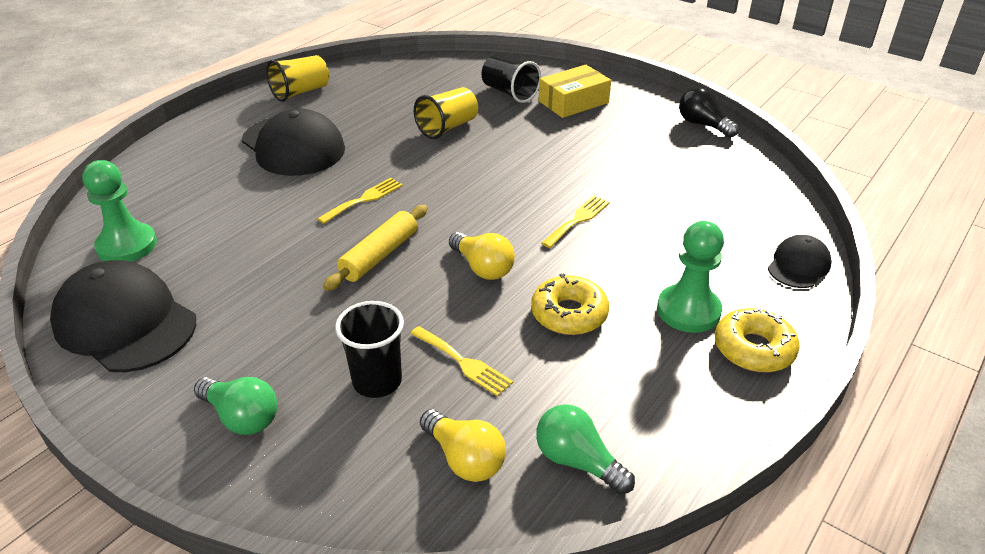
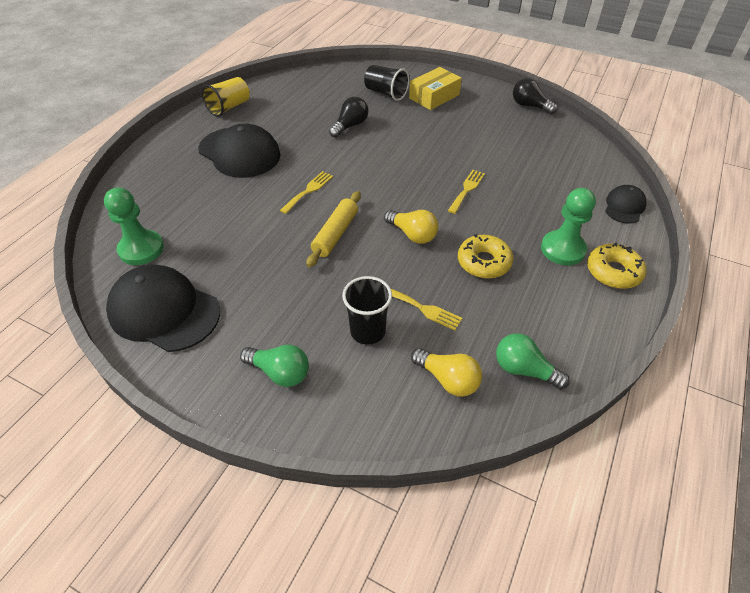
camera: 10 degrees left, 10 degrees up
(448, 127) = (350, 126): yellow cup -> black light bulb

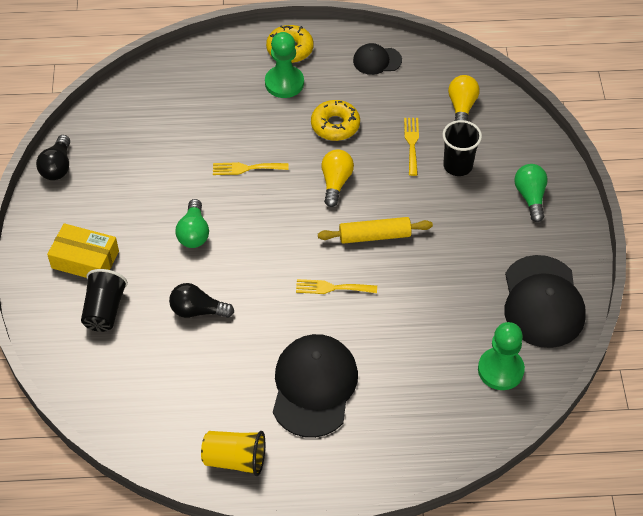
camera: 120 degrees left, 5 degrees up
(524, 370) = (423, 73): green light bulb -> green light bulb (194, 233)
(624, 206) = (199, 58): black cap -> black cap (377, 60)

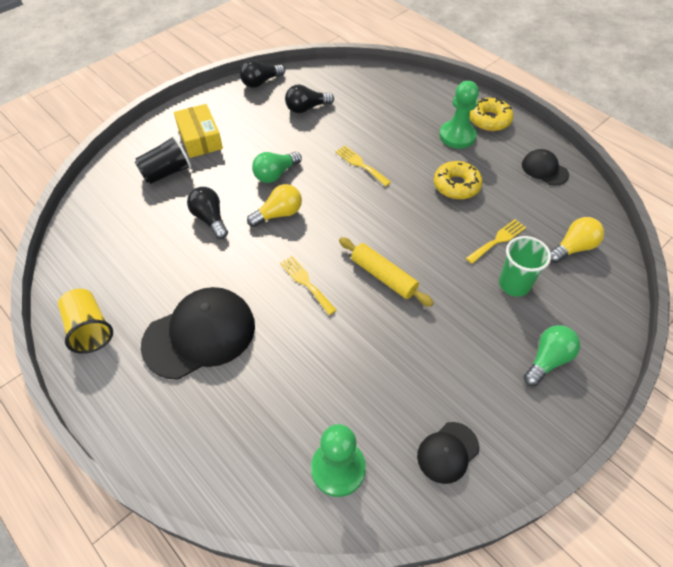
camera: 50 degrees right, 0 degrees up
(134, 157) = (306, 108): none -> black light bulb
(335, 182) = (406, 220): yellow light bulb -> yellow light bulb (279, 214)
(458, 166) = (514, 284): black cup -> green cup
(542, 302) = (448, 452): black cap -> black cap, size x0.52

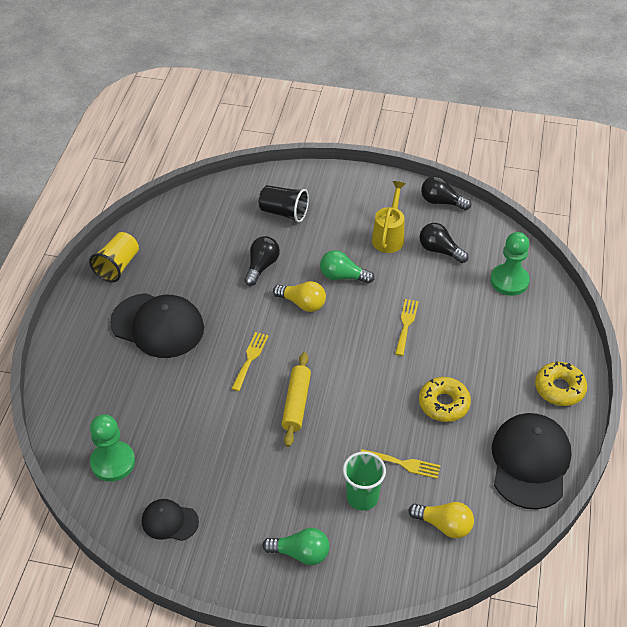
camera: 55 degrees right, 5 degrees down
(200, 138) = (337, 207): yellow box -> none
(263, 127) = (389, 237): none -> yellow watering can
(457, 136) = (511, 374): green pawn -> green pawn (509, 281)
(544, 169) = (530, 462): black cap -> black cap, size x1.92

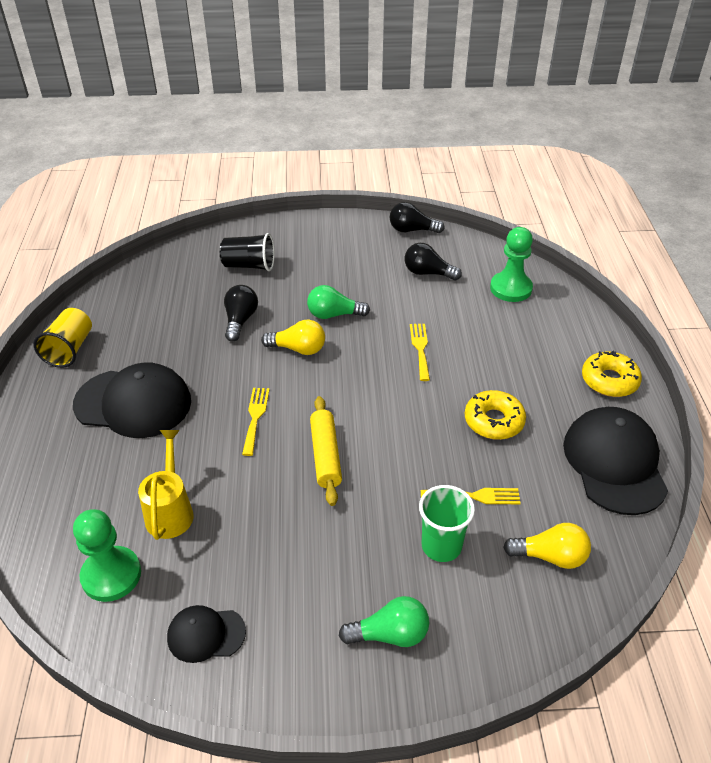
camera: 15 degrees left, 5 degrees down
(389, 237) = (370, 269): yellow watering can -> yellow watering can (170, 511)

